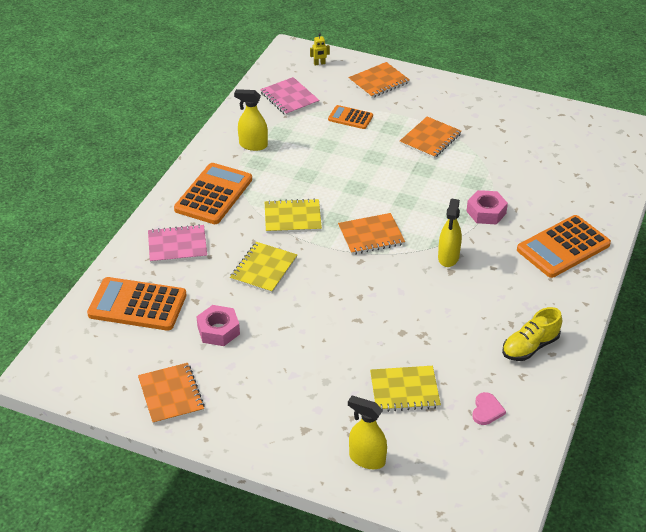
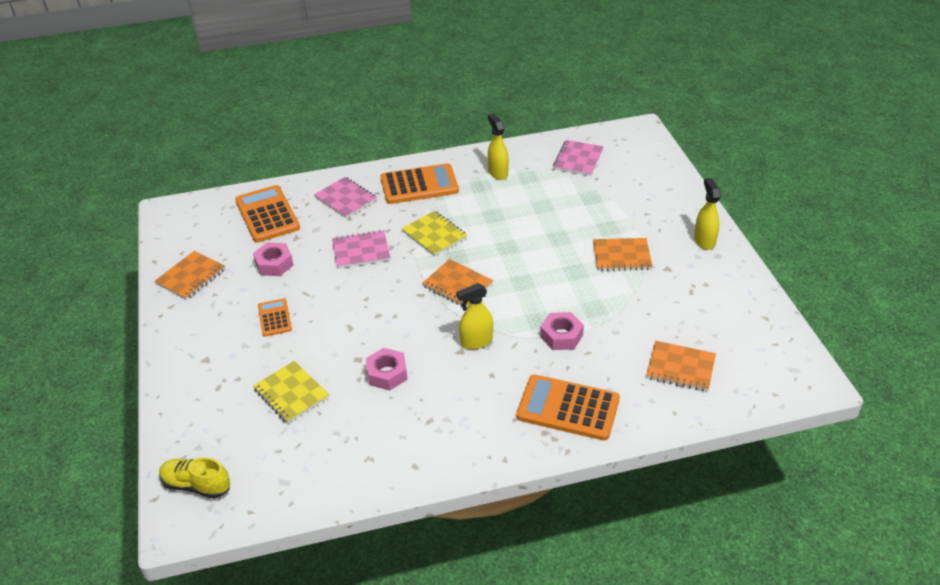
camera: 55 degrees right, 0 degrees up
(264, 269) = (361, 251): yellow notebook -> pink notebook
(319, 63) = (643, 150): yellow robot -> none
(350, 118) = (593, 201): orange calculator -> orange calculator (274, 318)
(366, 459) = (199, 409): yellow spray bottle -> yellow spray bottle (704, 241)
(379, 82) = (662, 191): orange notebook -> orange notebook (680, 367)
(436, 323) = (387, 374): none -> pink nut
(487, 410) = (307, 455): pink heart -> none
(530, 347) = (410, 447): yellow shoe -> yellow shoe (196, 485)

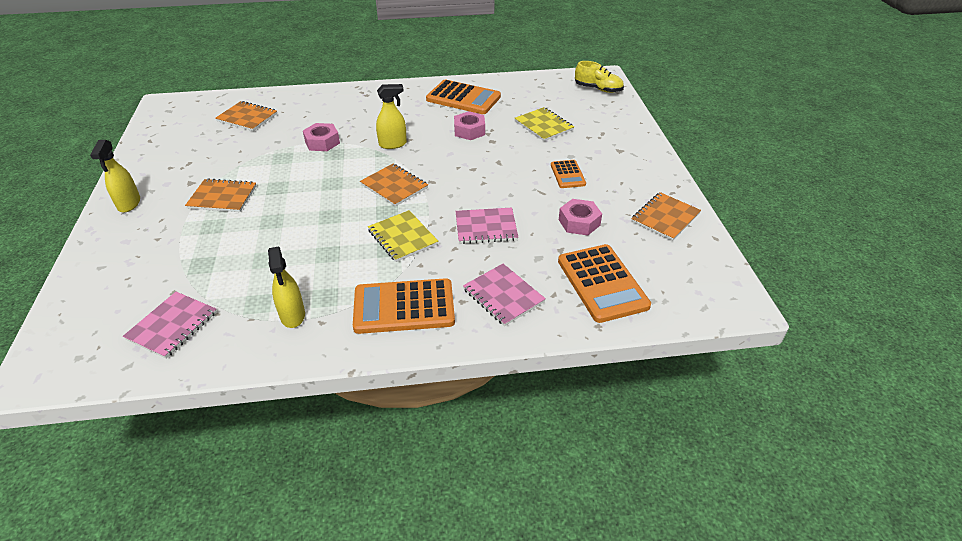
camera: 175 degrees left, 0 degrees up
(568, 408) = (344, 104): orange calculator -> orange calculator (463, 98)

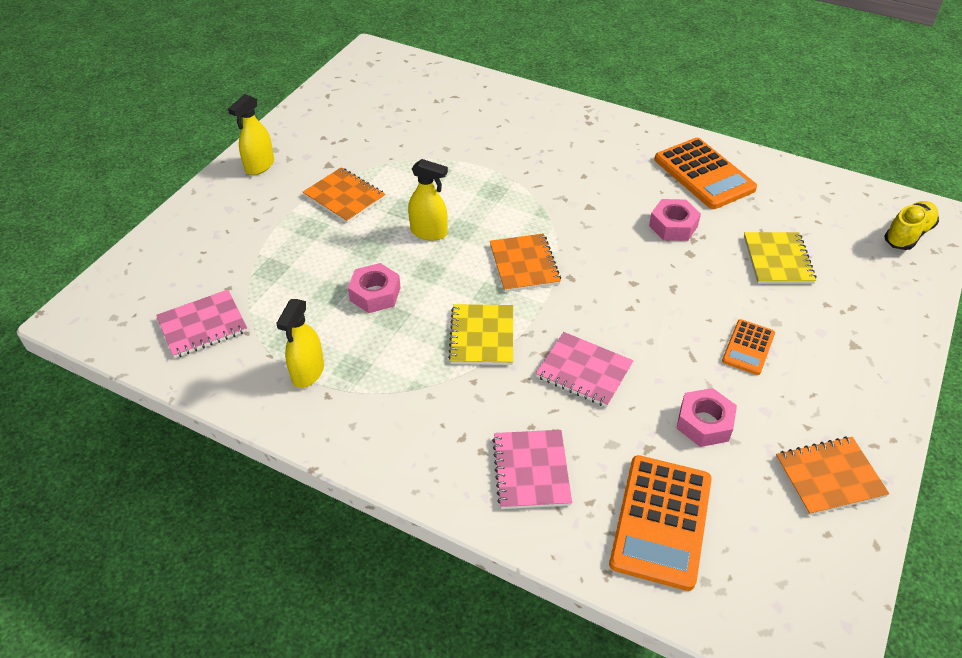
camera: 35 degrees right, 5 degrees up
(247, 117) = (438, 103): orange notebook -> none
(322, 142) = (491, 169): pink nut -> pink nut (375, 294)
(393, 144) = (566, 206): yellow spray bottle -> yellow spray bottle (429, 232)
(404, 307) = (417, 424): orange calculator -> none
(598, 89) = (908, 234): yellow shoe -> yellow shoe turned 105 degrees counterclockwise

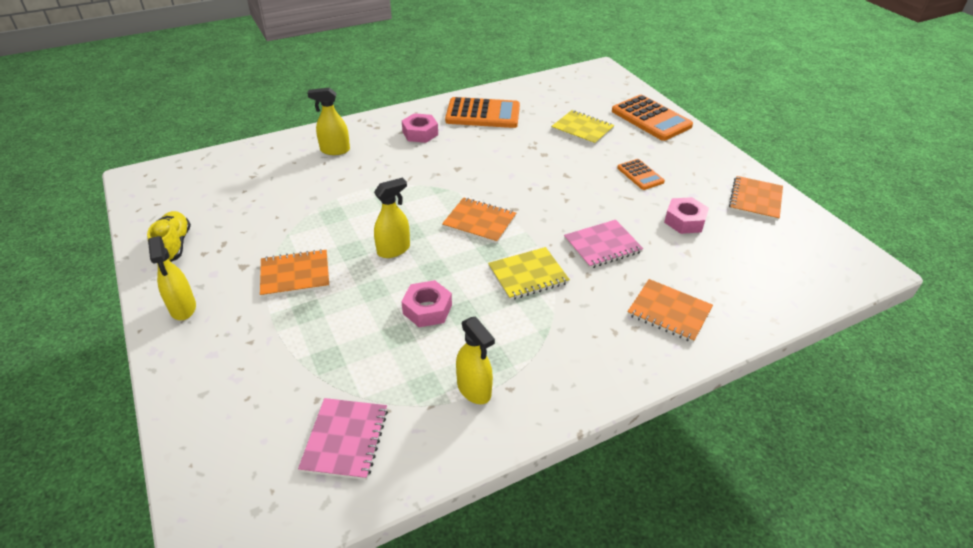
camera: 55 degrees left, 5 degrees down
(482, 336) = (528, 275): yellow notebook -> yellow notebook turned 60 degrees counterclockwise
(523, 120) = (335, 150): none -> yellow spray bottle
(531, 470) = (669, 312): pink notebook -> orange notebook
(661, 521) = (747, 276): orange calculator -> orange calculator (651, 119)
(673, 226) = (513, 147): pink nut -> pink nut (420, 133)
(908, 234) = (606, 83): yellow shoe -> yellow shoe (174, 245)

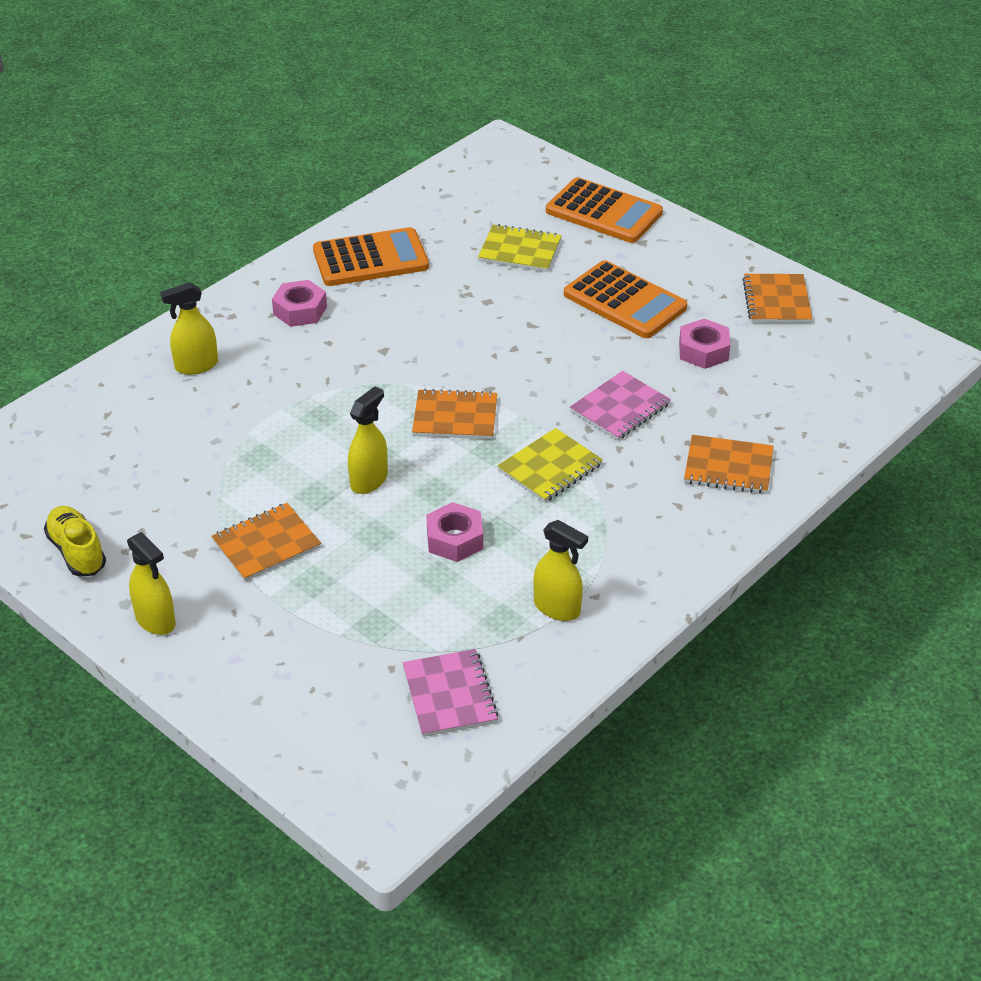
camera: 20 degrees left, 0 degrees up
(640, 175) = (625, 301): orange calculator -> orange calculator, size x1.83

